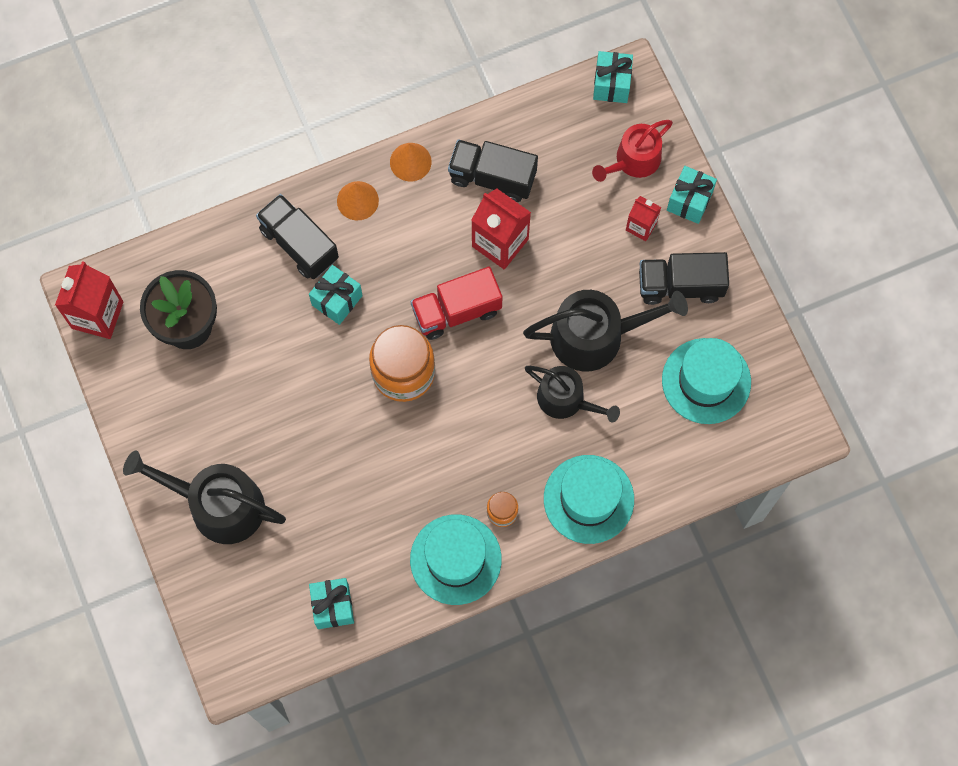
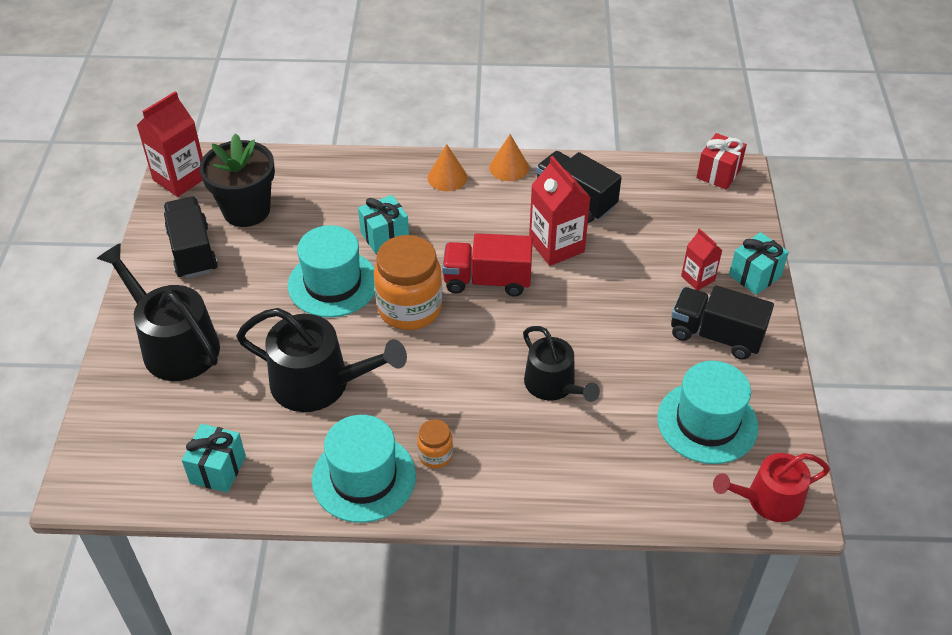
camera: 25 degrees right, 25 degrees down
(299, 244) = (378, 189): black truck -> black truck (192, 251)
(588, 499) = (531, 478): turquoise hat -> turquoise hat (333, 283)
(596, 336) = (611, 345): black watering can -> black watering can (319, 383)
(611, 84) = (718, 173): turquoise gift -> red gift
(633, 160) = (713, 230): red watering can -> red watering can (768, 500)

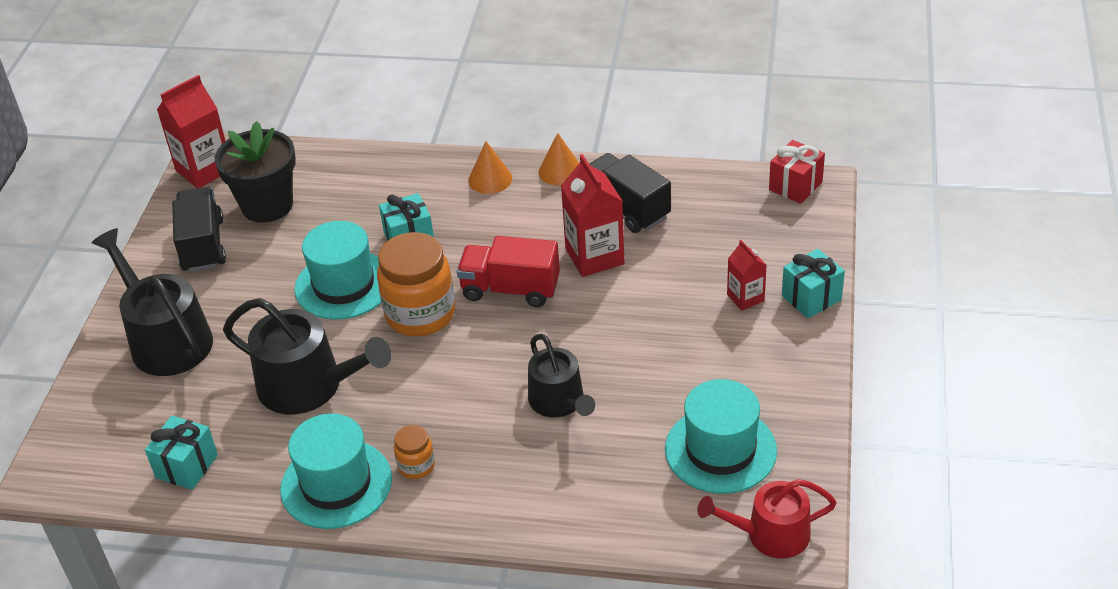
camera: 10 degrees right, 5 degrees down
(715, 335) = (751, 359): black truck -> none

